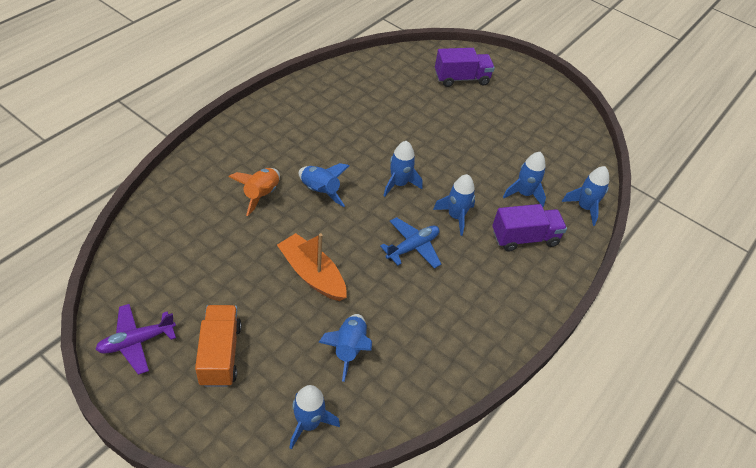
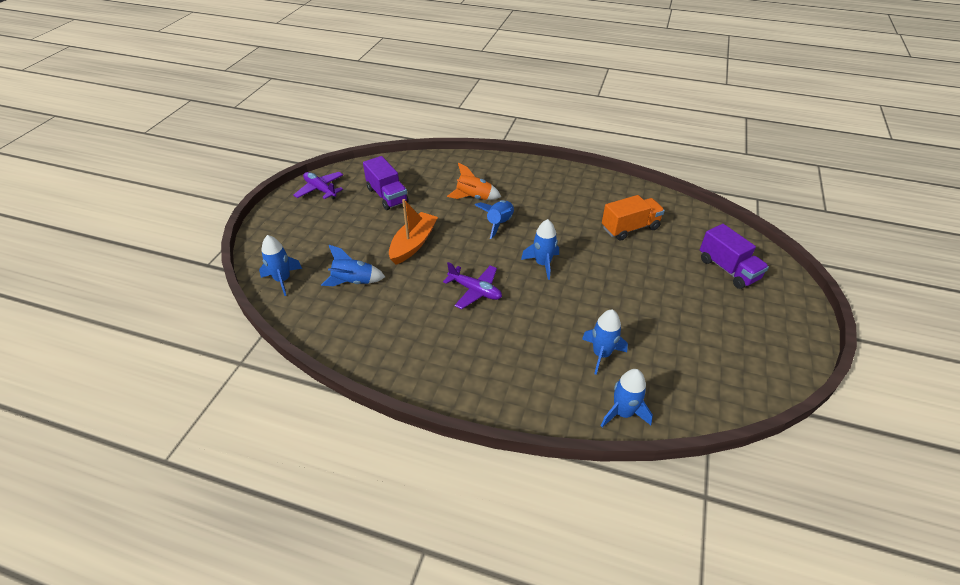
camera: 75 degrees right, 5 degrees down
(220, 354) = (324, 224): orange truck -> orange truck (630, 228)
(412, 247) = (475, 291): blue plane -> purple plane
(456, 216) = (531, 310): blue rocket -> none
(524, 238) = (539, 367): purple truck -> purple truck (387, 196)

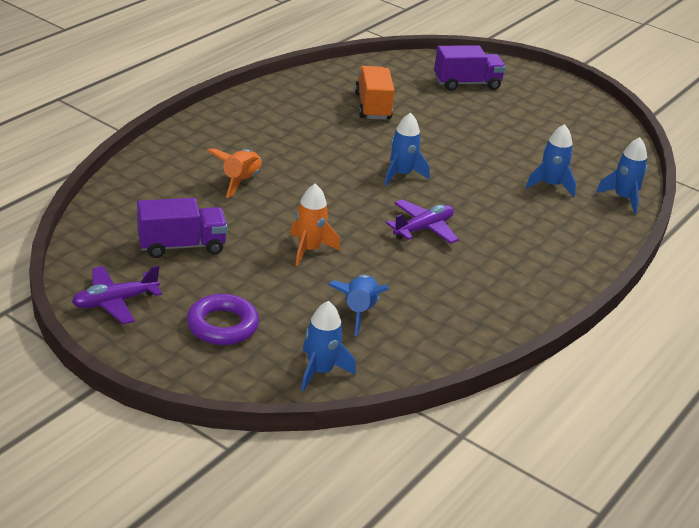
camera: 75 degrees left, 10 degrees down
(314, 231) = (222, 325): none -> purple ring
(413, 244) = (309, 250): orange boat -> orange rocket
(499, 224) = (309, 180): blue rocket -> none

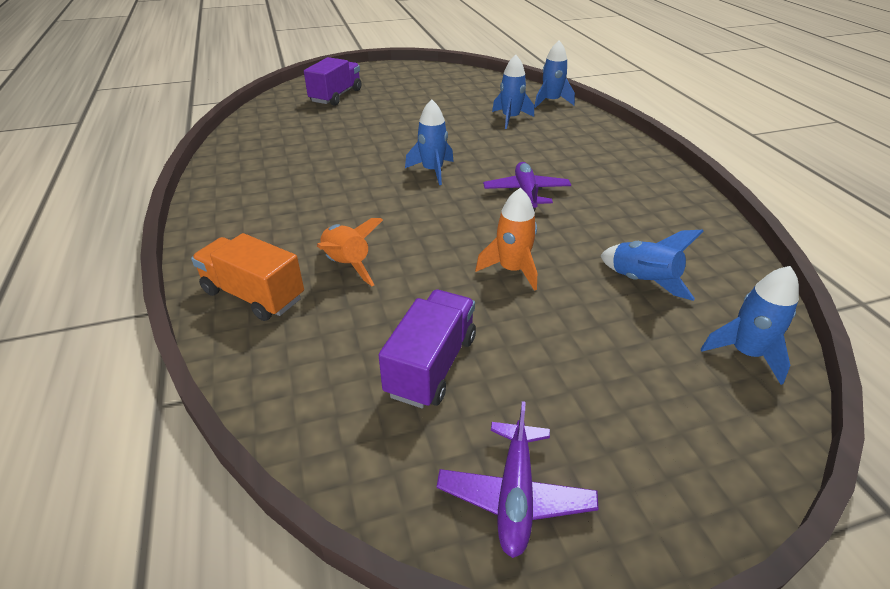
camera: 50 degrees left, 5 degrees up
(222, 325) = (624, 399): purple ring -> none
(372, 106) = (313, 144): orange truck -> orange truck (254, 295)

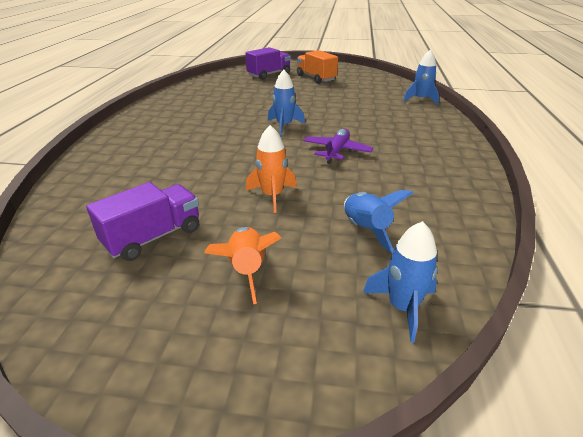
camera: 25 degrees right, 5 degrees down
(254, 295) = (100, 169): orange truck -> orange truck (316, 78)
(347, 265) = (169, 166): orange rocket -> orange rocket (247, 270)
(510, 118) = (376, 105): blue rocket -> none
(515, 495) = (113, 335): purple plane -> none

